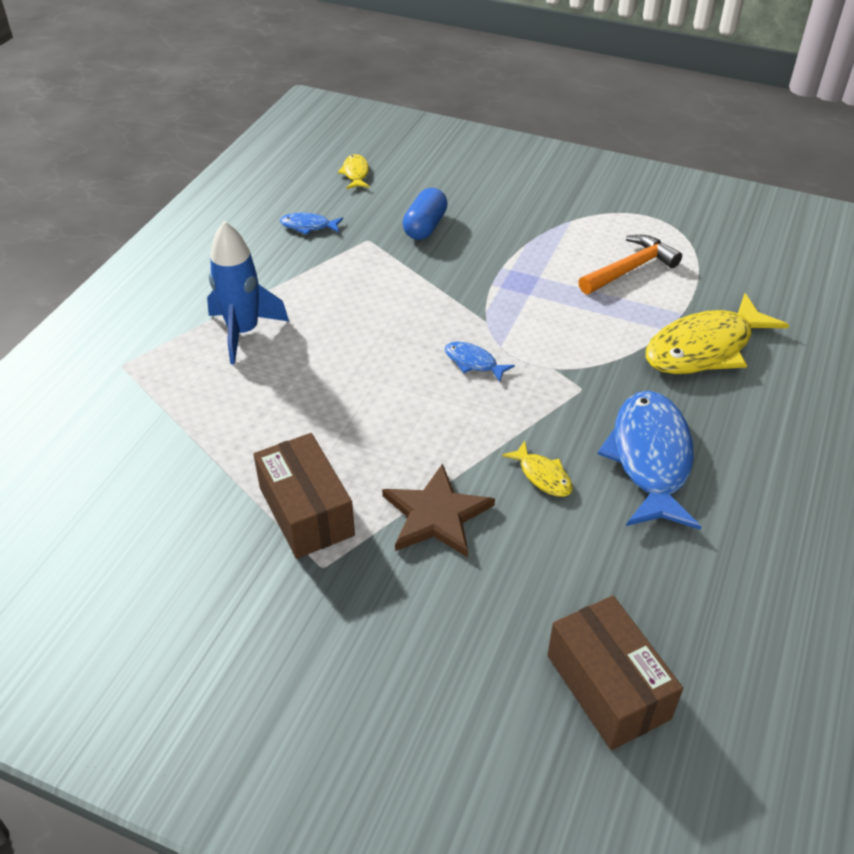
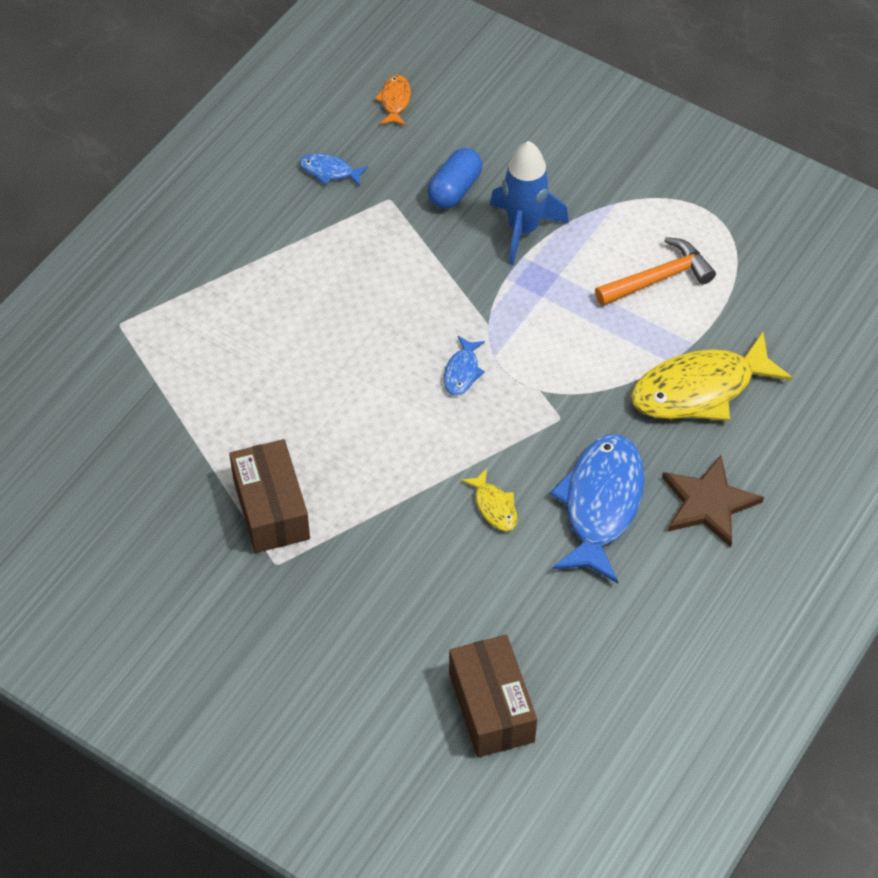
camera: 10 degrees right, 10 degrees up
(243, 332) = (242, 301): blue rocket -> blue rocket (523, 229)
(355, 173) = (395, 101): yellow fish -> orange fish
(436, 515) = (386, 530): brown star -> brown star (708, 503)
(473, 362) = (462, 372): blue fish -> blue fish turned 120 degrees counterclockwise

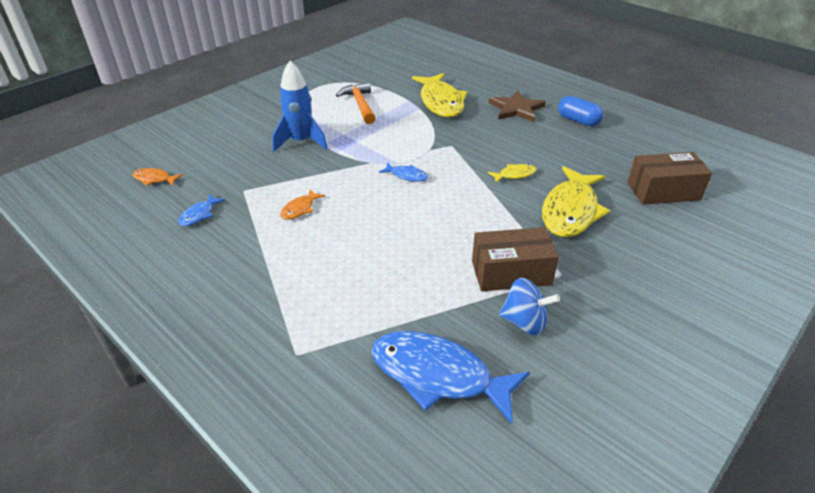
camera: 80 degrees left, 15 degrees down
(188, 525) = (524, 322): none -> blue spinning top
(360, 268) = (300, 209): none -> orange fish
(415, 578) = (570, 211): none -> yellow fish
(454, 189) = (252, 163): blue capsule -> blue capsule (578, 120)
(601, 504) = (515, 139): blue fish -> blue fish (438, 375)

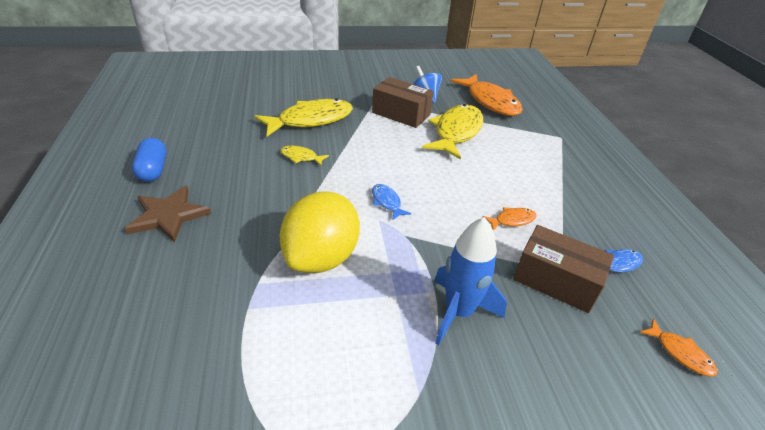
camera: 145 degrees left, 0 degrees up
(360, 104) = (318, 344): orange hammer -> none
(404, 130) = (322, 257): none -> yellow lemon
(438, 375) = (490, 102): blue fish -> orange fish
(441, 102) = (219, 278): yellow fish -> yellow fish (456, 132)
(663, 191) = (233, 101): brown box -> brown box (556, 281)

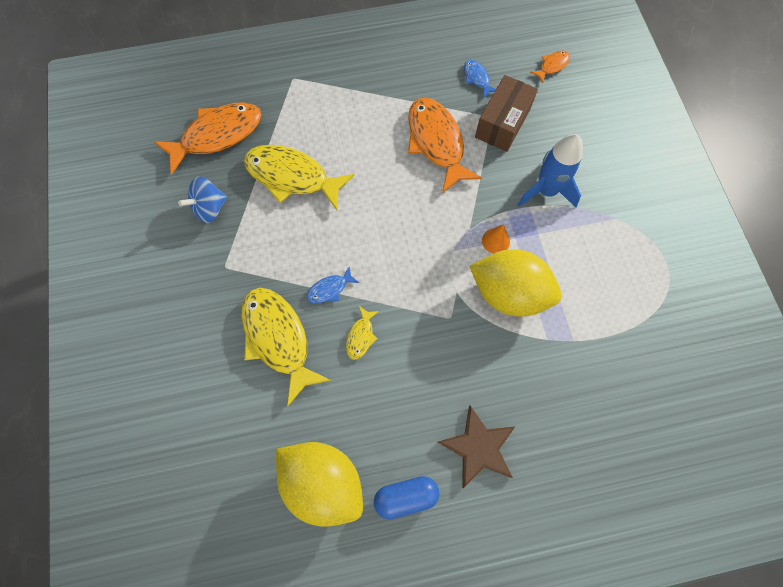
camera: 90 degrees left, 30 degrees up
(190, 133) = (323, 482): none -> yellow lemon
(387, 202) = (426, 244): blue fish -> blue fish (330, 289)
(388, 254) = (495, 241): none -> orange cone
(401, 114) = (254, 235): brown box -> none
(512, 220) = (436, 142): orange fish -> orange fish, size x2.21

